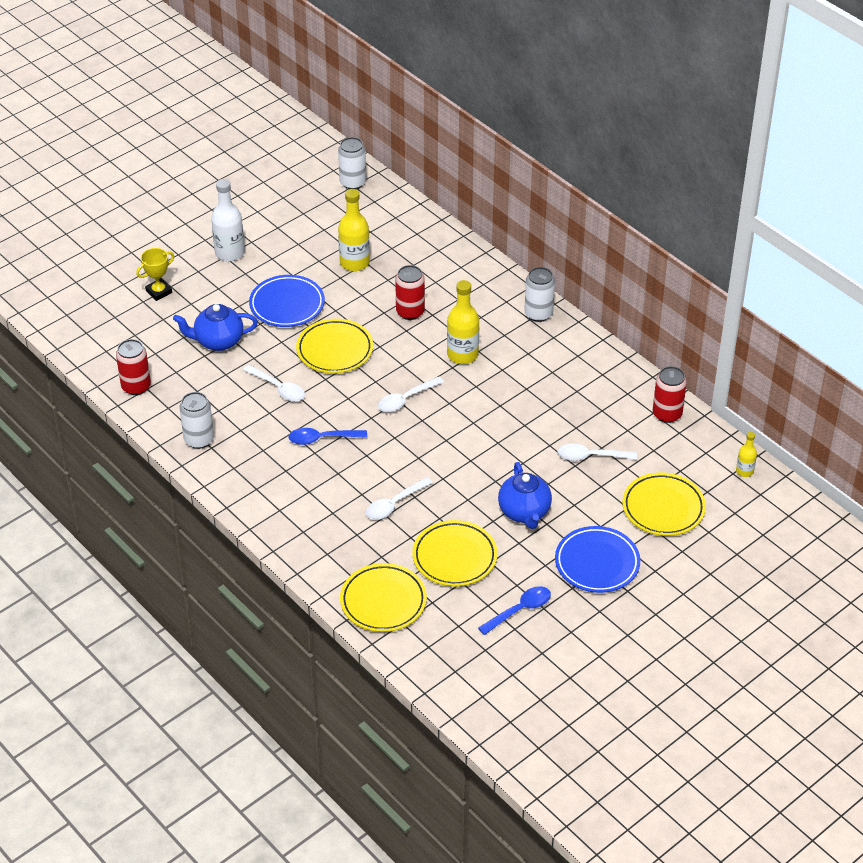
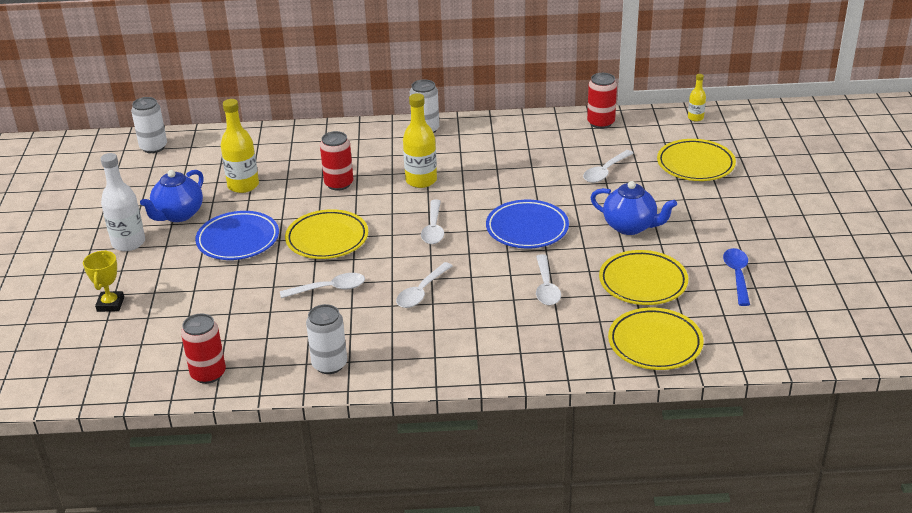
camera: 50 degrees left, 10 degrees down
(218, 341) = (224, 297): blue teapot -> blue teapot (178, 215)
(322, 439) = (421, 292): blue spoon -> white spoon
(597, 563) = (722, 217): blue plate -> blue plate (527, 229)

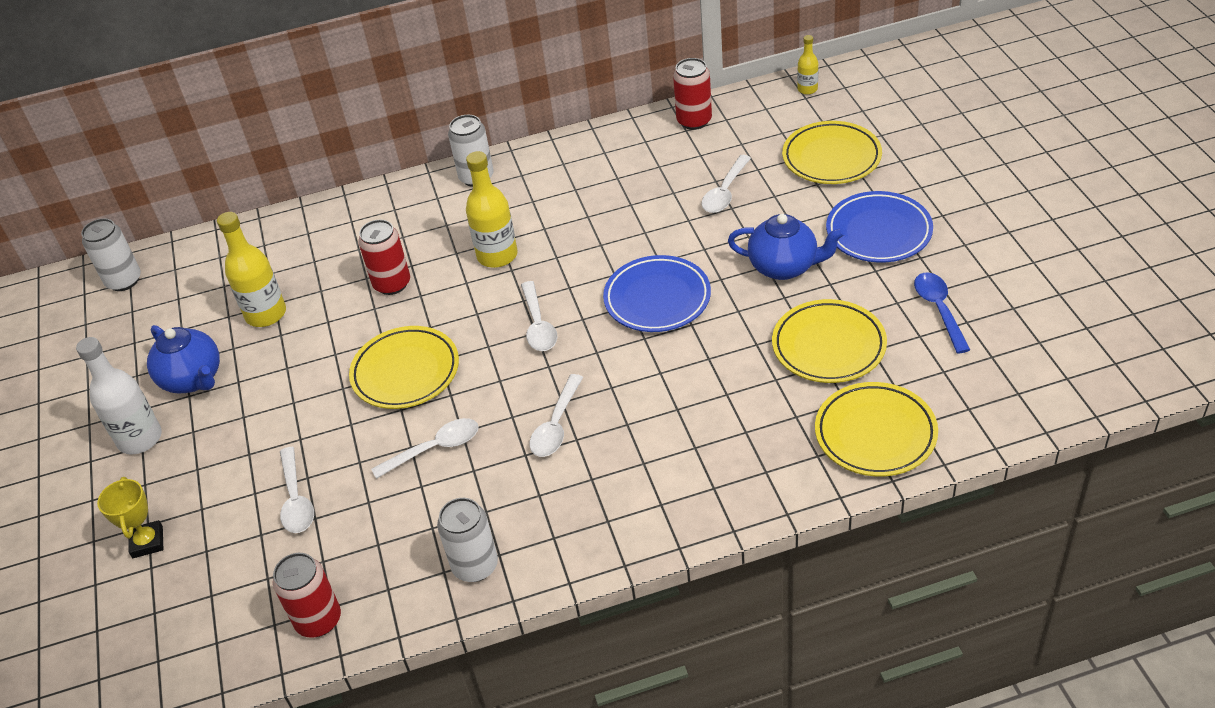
camera: 10 degrees left, 10 degrees up
(178, 215) = (193, 379): blue teapot -> blue teapot turned 60 degrees counterclockwise
(238, 240) = (288, 401): blue plate -> blue plate (878, 232)
(546, 287) = (712, 381): white spoon -> white spoon (296, 499)

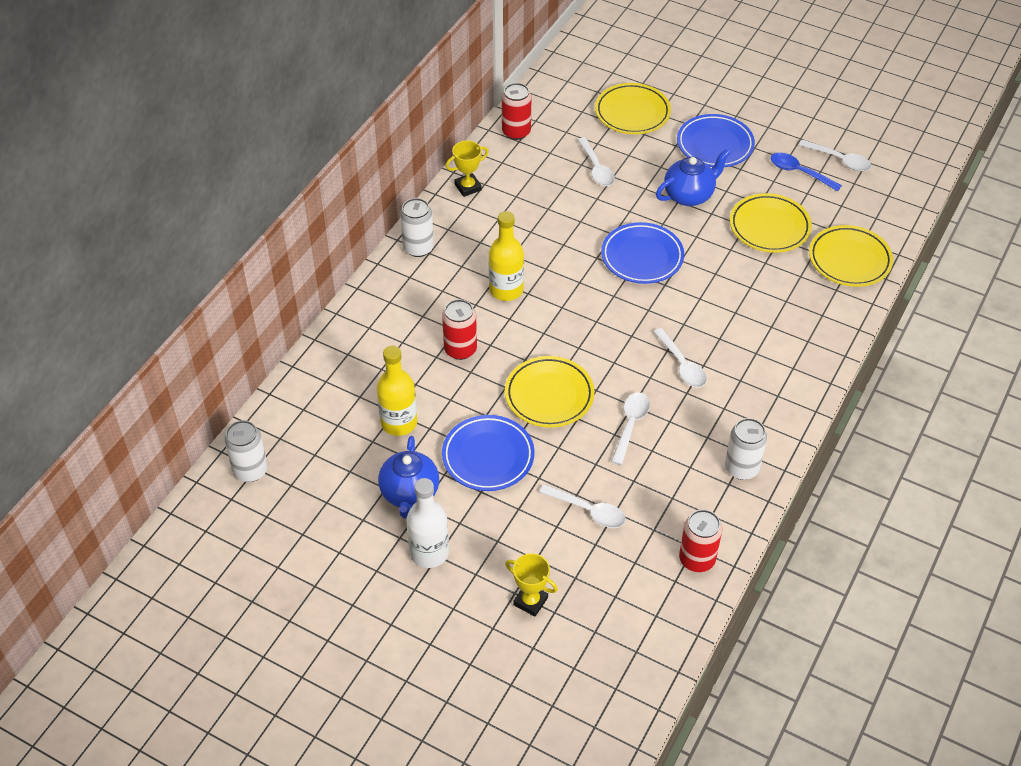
camera: 50 degrees left, 5 degrees up
(193, 379) = (410, 494): blue teapot -> blue teapot turned 90 degrees clockwise
(288, 391) = (488, 456): none -> blue plate
(538, 325) = (592, 316): white spoon -> white spoon (839, 160)
(586, 148) = (468, 187): none -> yellow trophy
(807, 89) = (561, 74): yellow bottle -> none

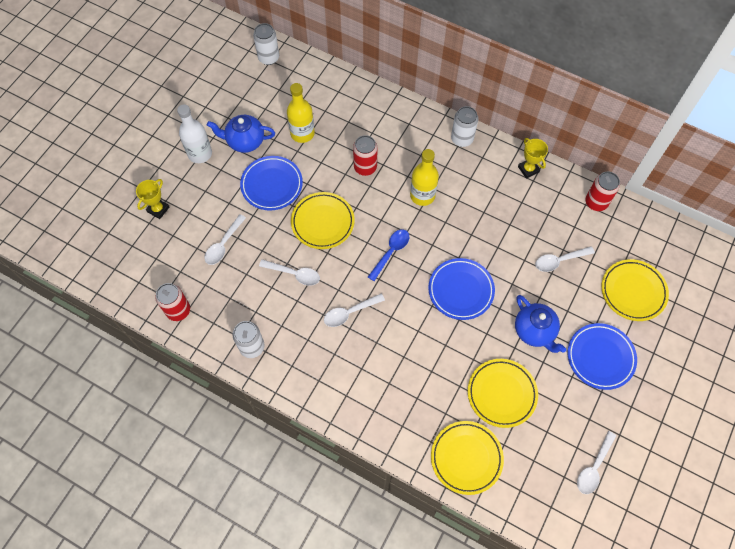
camera: 90 degrees right, 15 degrees up
(799, 172) = (573, 428): blue spoon -> blue spoon (391, 252)

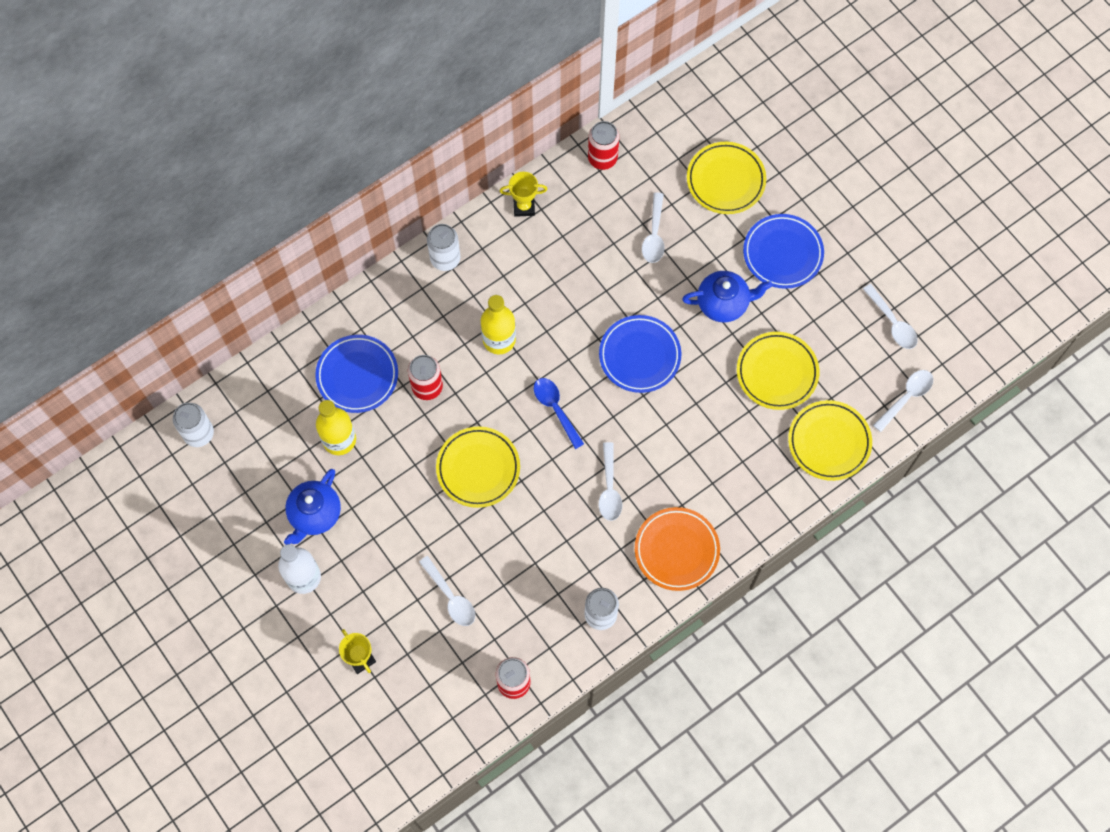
camera: 65 degrees left, 5 degrees up
(272, 185) = (396, 507): blue plate -> blue plate (357, 375)
(294, 274) = (530, 530): white spoon -> white spoon (906, 397)
(324, 379) = (676, 550): none -> orange plate

